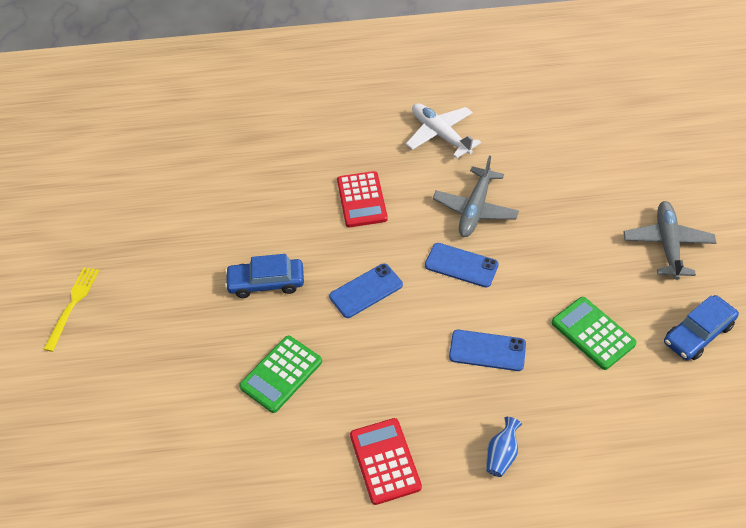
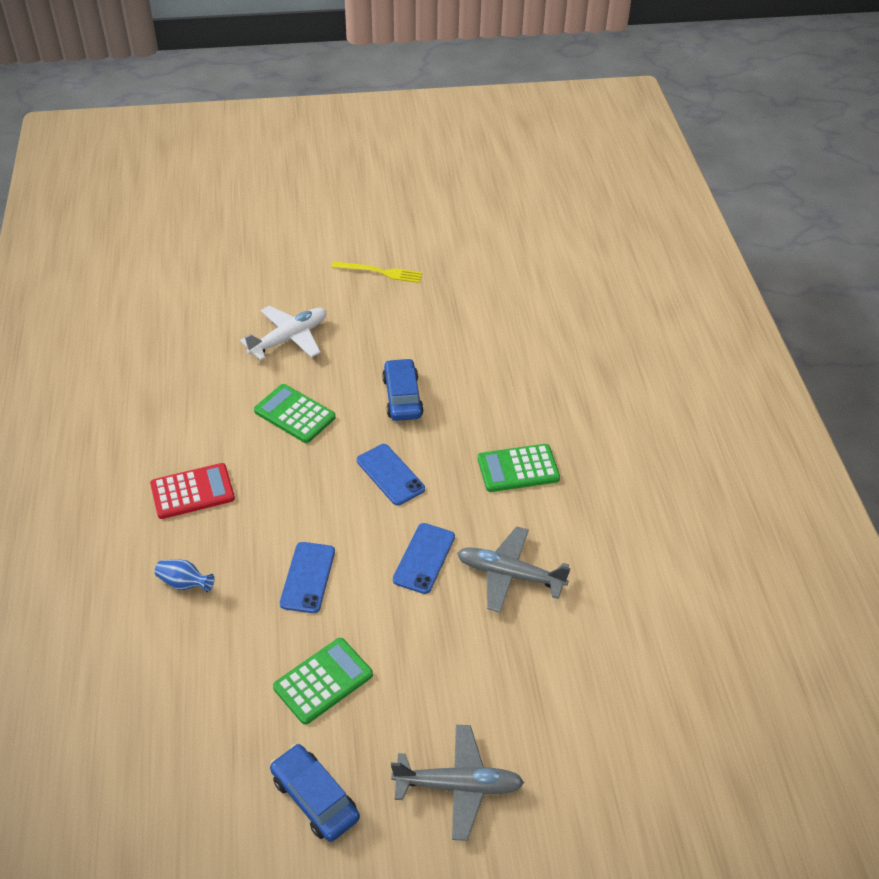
camera: 85 degrees right, 5 degrees down
(362, 200) = (518, 469): red calculator -> green calculator
(440, 135) = (633, 543): white plane -> white plane (289, 338)

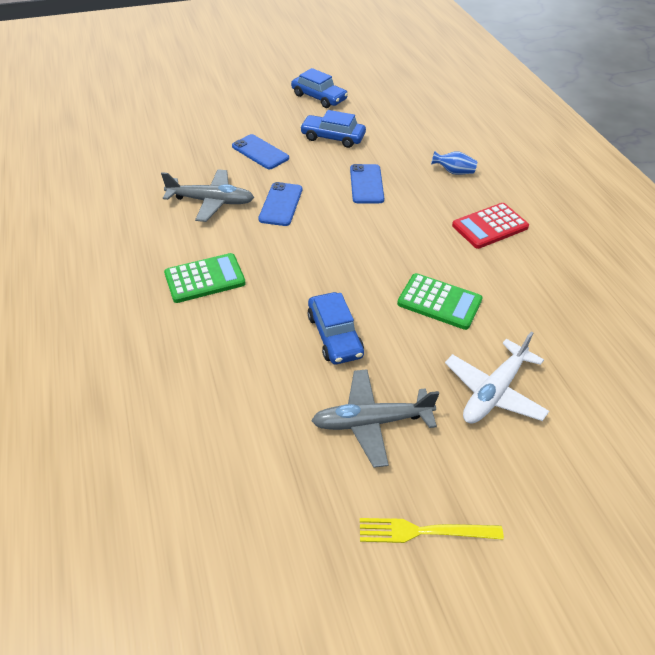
camera: 170 degrees right, 0 degrees up
(323, 681) = (333, 137): green calculator -> blue car
(390, 474) = (325, 259): blue phone -> blue phone (260, 152)
(459, 786) = (238, 108): grey plane -> grey plane (371, 422)

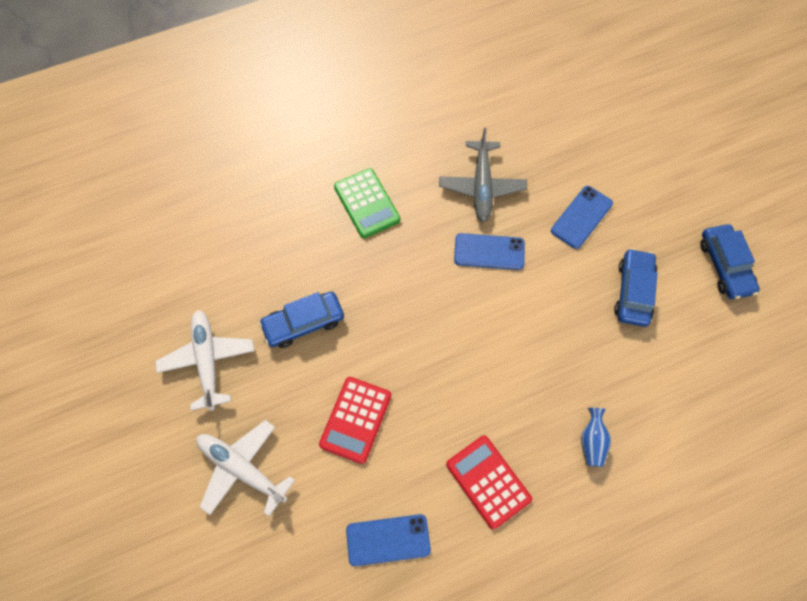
camera: 85 degrees right, 20 degrees up
(319, 97) = (725, 266): blue car -> blue car turned 45 degrees counterclockwise
(366, 184) = (544, 337): blue phone -> blue phone (388, 540)
(371, 422) = (207, 360): grey plane -> white plane
(424, 531) = (108, 405): yellow fork -> none
(439, 302) = (355, 420): green calculator -> red calculator

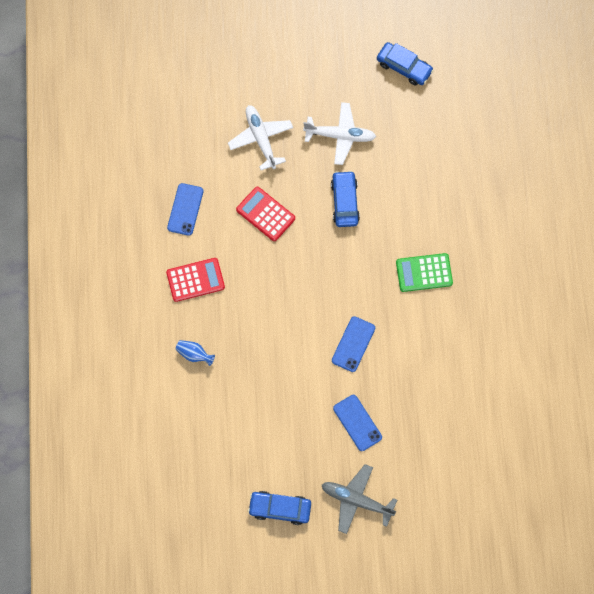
camera: 110 degrees right, 5 degrees up
(242, 469) = (261, 139): white plane -> white plane turned 75 degrees counterclockwise
(482, 186) = (409, 360): grey plane -> grey plane (356, 500)
(633, 292) = (285, 432): blue car -> blue car (404, 67)

